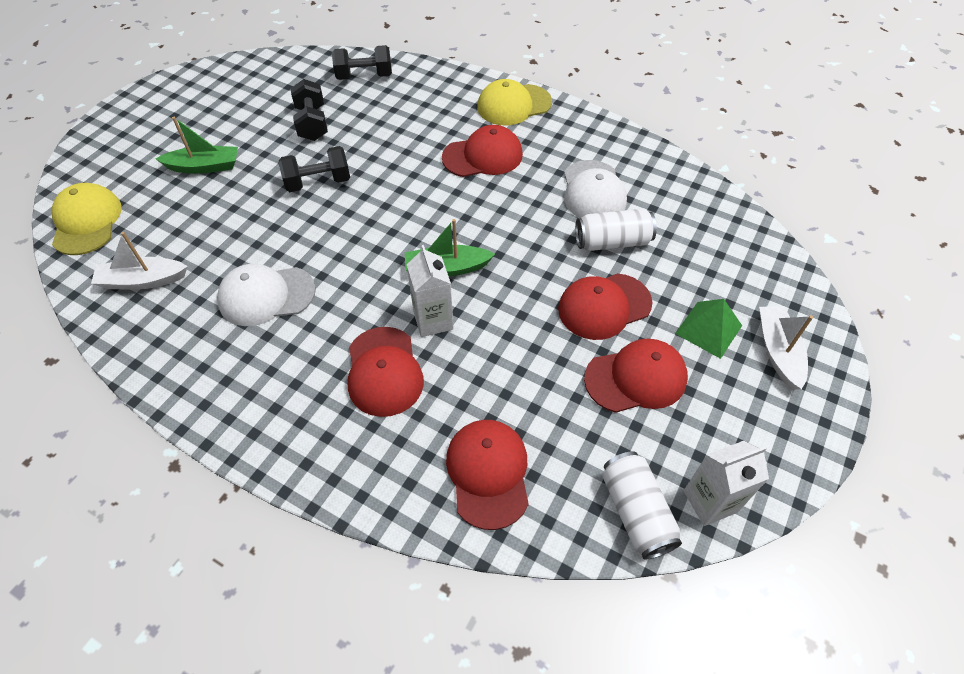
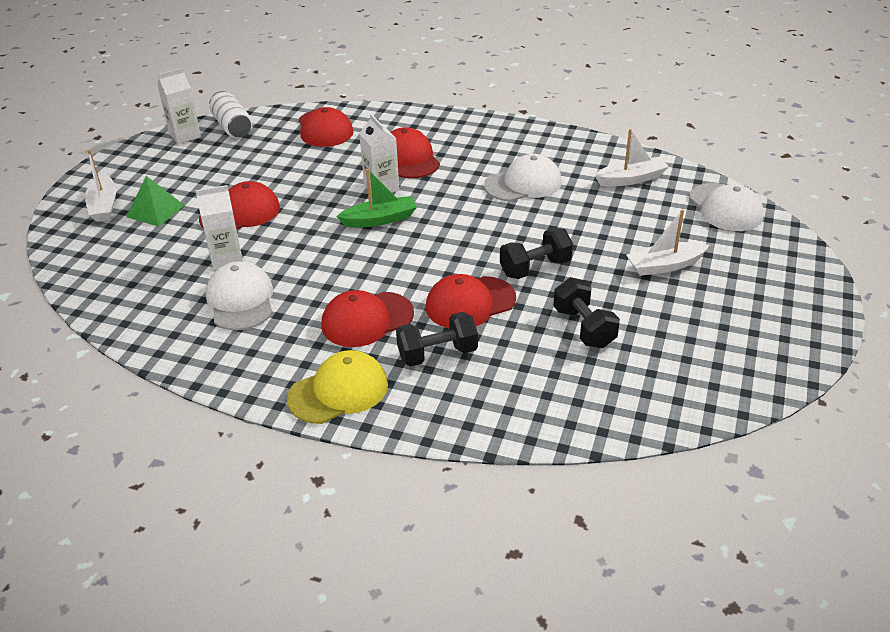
camera: 170 degrees right, 15 degrees down
(87, 222) = (725, 208): yellow cap -> white cap
(204, 167) = (664, 266): green boat -> white boat
(364, 76) = (558, 404): black dumbbell -> black dumbbell (437, 354)
(612, 242) = (226, 258): white can -> white carton
(636, 378) = (221, 178): red cap -> red cap (470, 303)

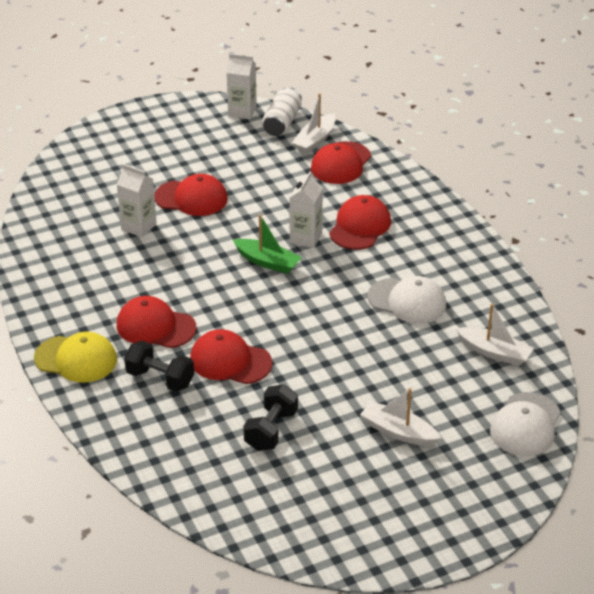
camera: 45 degrees right, 0 degrees up
(104, 205) = (124, 139): white boat -> white boat (315, 140)
(155, 211) = (146, 163): green pyramid -> none
(241, 300) = (107, 261): white cap -> none
(535, 268) = (309, 368): black dumbbell -> none

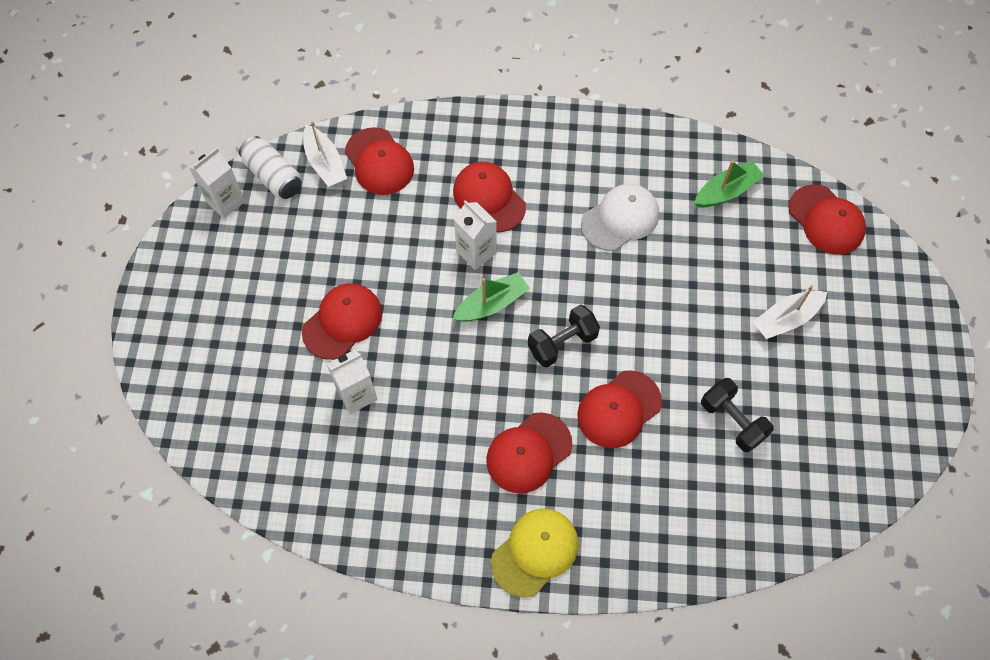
camera: 60 degrees left, 25 degrees up
(160, 379) = (609, 484): black dumbbell -> black dumbbell (562, 343)
(494, 352) = (726, 191): white boat -> green boat
(525, 425) = (826, 220): white cap -> red cap

